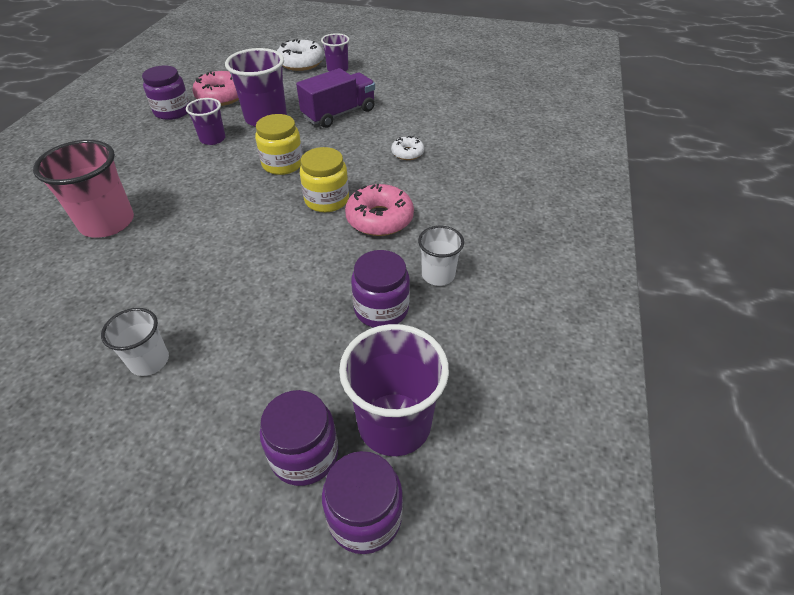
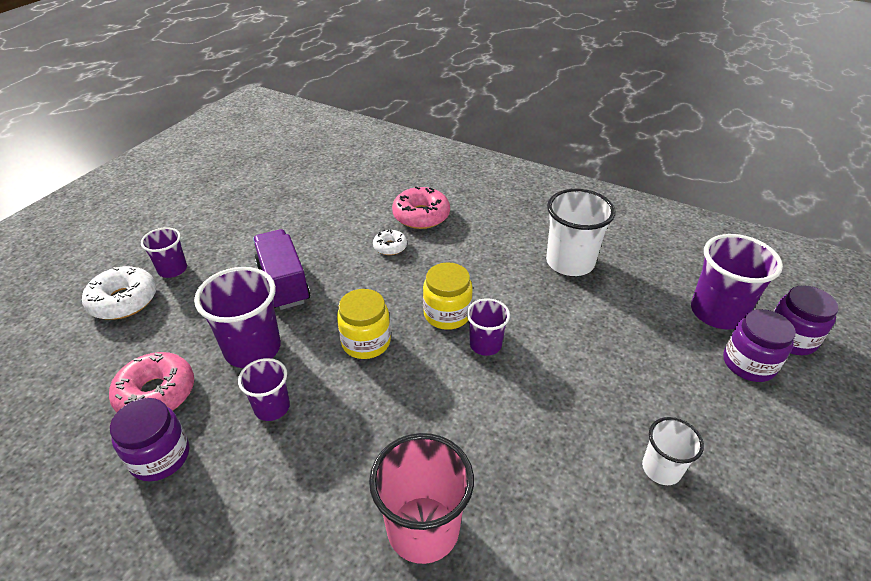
camera: 75 degrees left, 5 degrees down
(293, 228) = (485, 344): none -> purple cup
(379, 218) = (488, 282): pink donut -> pink donut (421, 215)
(381, 309) = (605, 300): purple jar -> none
(438, 275) = (570, 262): white cup -> white cup, size x1.73

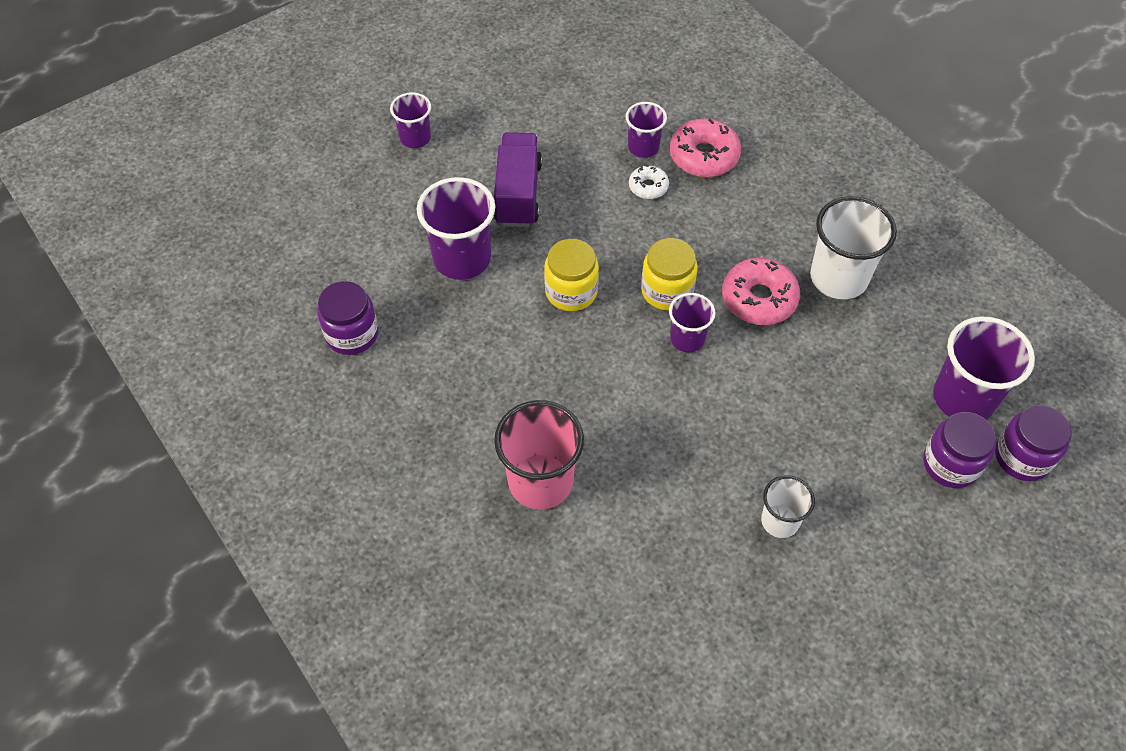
camera: 25 degrees right, 15 degrees up
(123, 301) = (360, 160): white donut -> none
(156, 393) = (364, 273): pink donut -> pink donut (759, 299)
(272, 407) = (458, 325): purple cup -> purple cup (643, 147)

